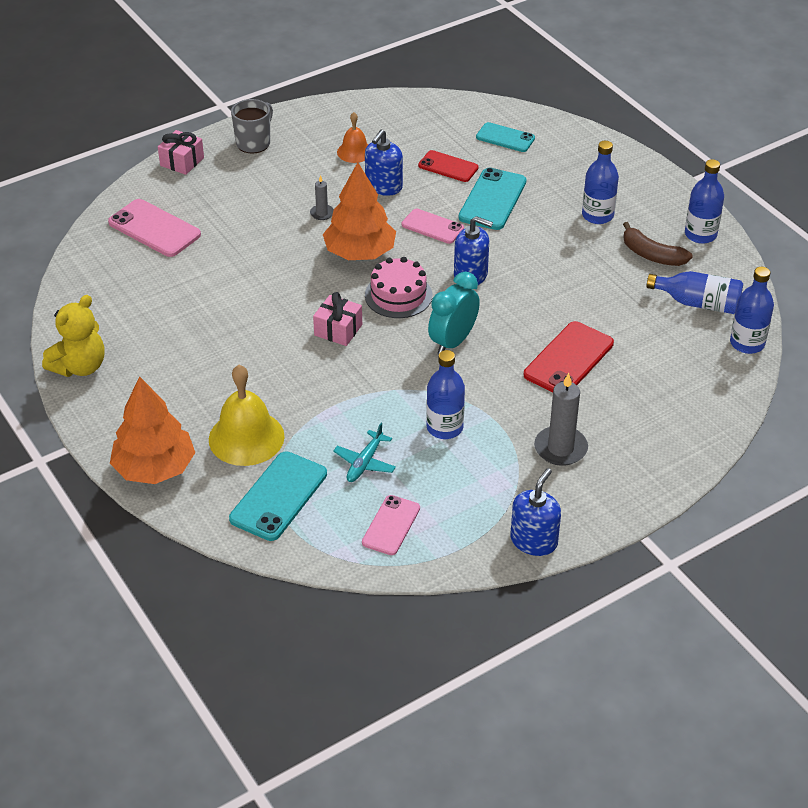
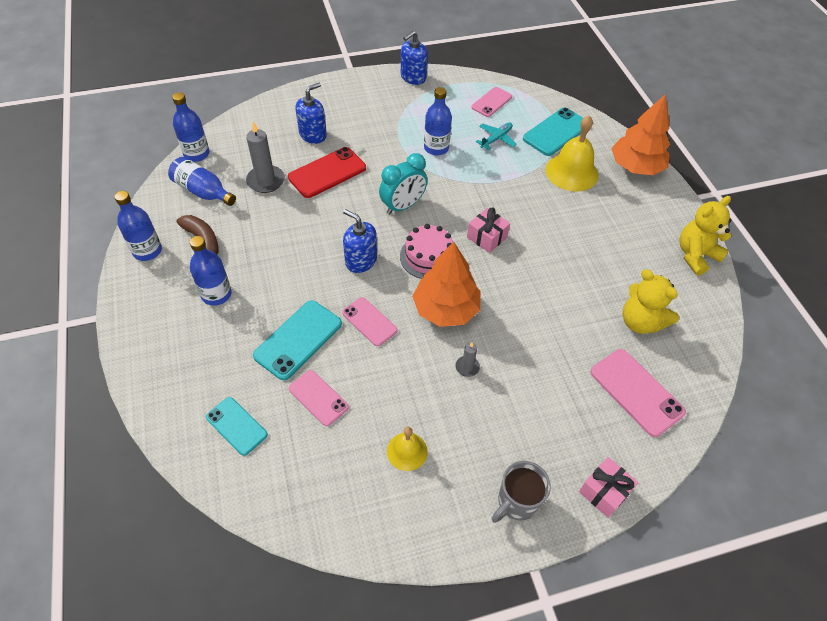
camera: 165 degrees left, 10 degrees up
(150, 285) = (640, 322): none -> yellow teddy bear
(354, 152) = (407, 451): orange bell -> yellow bell
(383, 186) = (395, 387): blue soap dispenser -> blue soap dispenser (313, 135)
(448, 167) = (318, 398): red phone -> pink phone
(560, 448) = (369, 119): grey candle -> grey candle (266, 181)

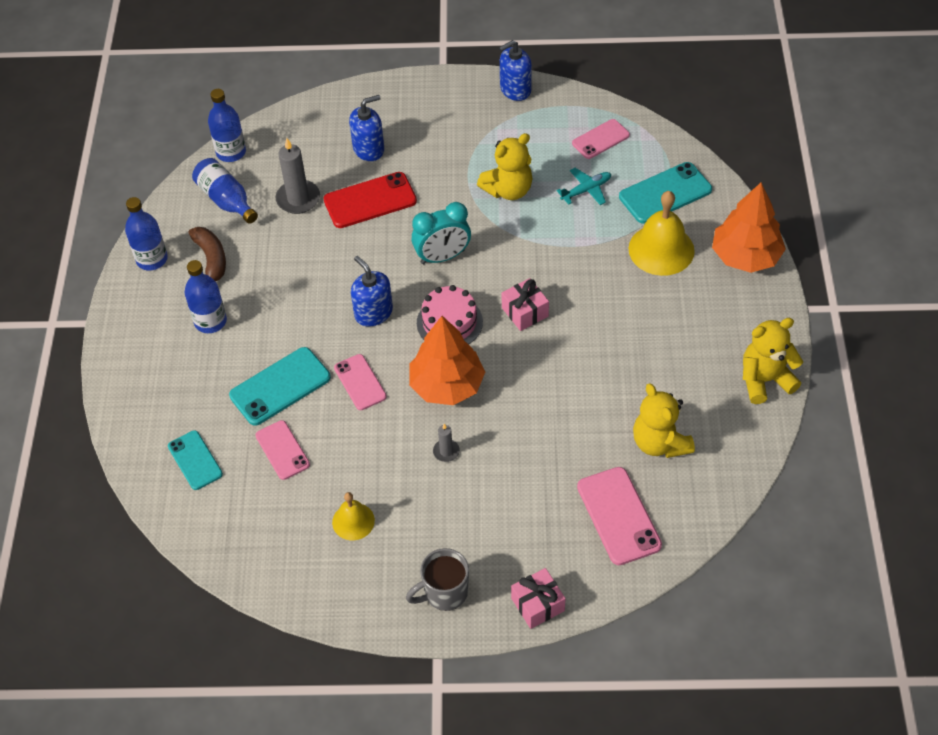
camera: 20 degrees right, 0 degrees up
(436, 148) = (508, 190): blue bottle -> yellow teddy bear

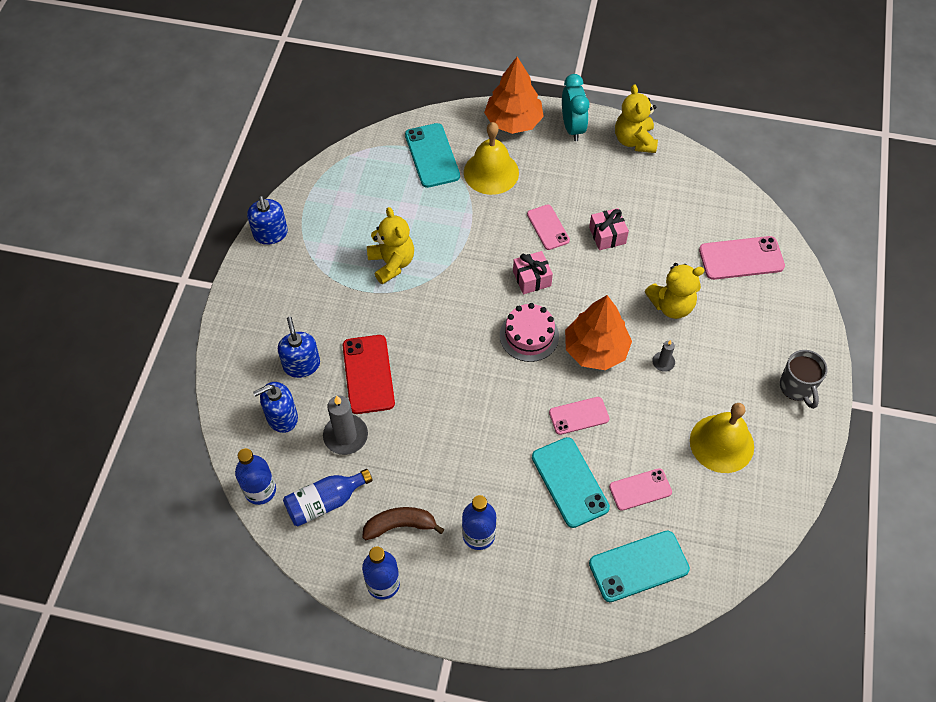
camera: 80 degrees left, 5 degrees up
(195, 460) = (638, 566): turquoise phone -> turquoise phone, size x1.54
(353, 521) = (721, 443): yellow bell -> yellow bell, size x1.75
(373, 313) = (503, 393): blue soap dispenser -> blue soap dispenser (282, 417)
(442, 257) = (454, 327): turquoise clock -> turquoise clock (572, 128)
(537, 604) = (812, 326): pink gift -> pink gift (607, 235)
(586, 190) = (411, 208): turquoise plane -> none
(600, 139) = (356, 185): pink phone -> pink phone (548, 227)
(659, 443) = (679, 217): yellow teddy bear -> yellow teddy bear (671, 305)

